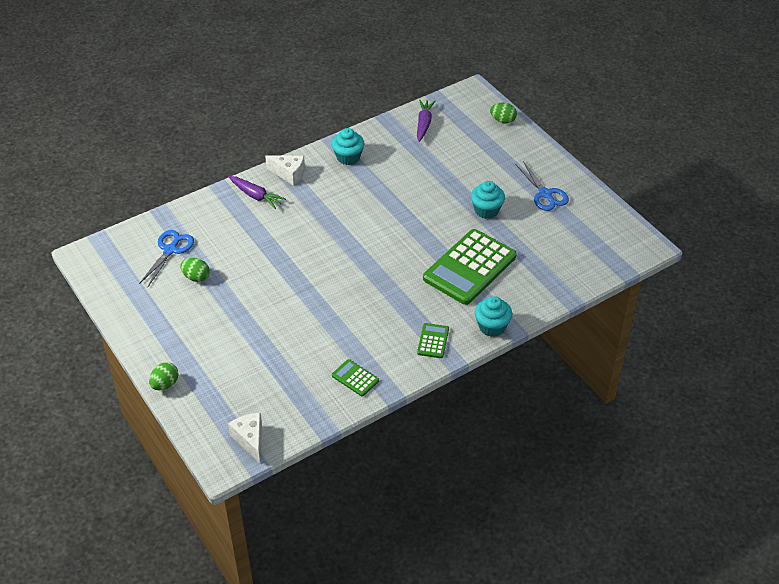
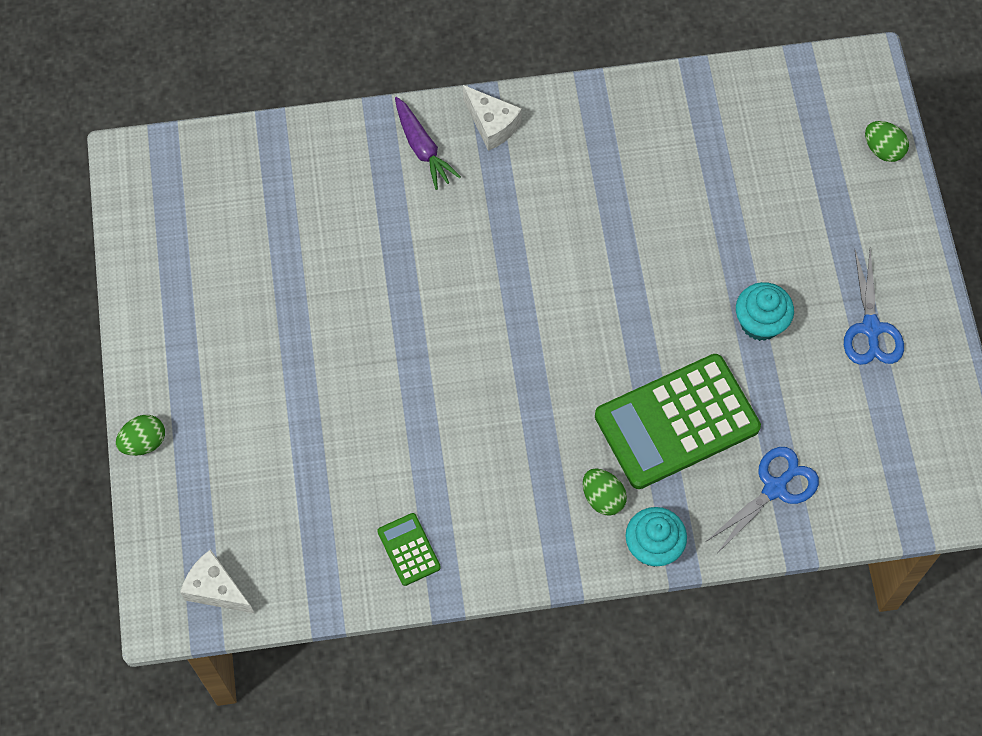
camera: 25 degrees right, 20 degrees up
(170, 250) = (254, 201): blue scissors -> blue scissors (775, 488)
(196, 277) = (268, 268): green egg -> green egg (603, 498)
(250, 440) = (216, 589): white cheese -> white cheese turned 60 degrees counterclockwise
(348, 157) = (598, 128): turquoise cupcake -> none
(424, 124) = (750, 107): purple carrot -> none
(433, 341) = (553, 533): green calculator -> none

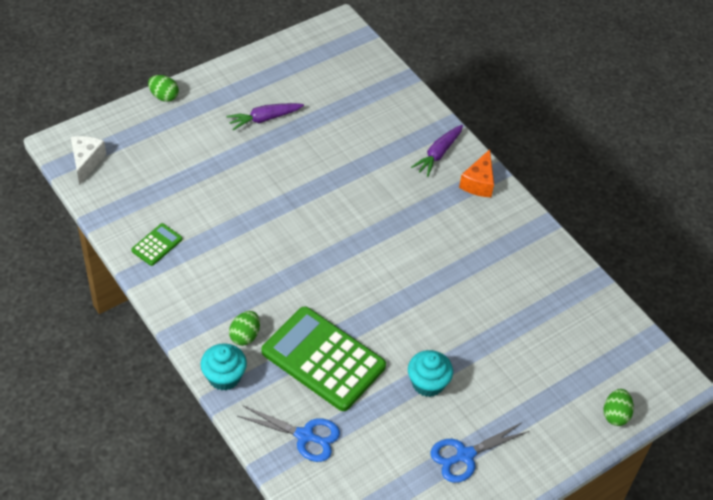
camera: 60 degrees right, 15 degrees down
(254, 329) = (264, 119): none -> purple carrot
(492, 125) = (478, 183): white cheese -> orange cheese

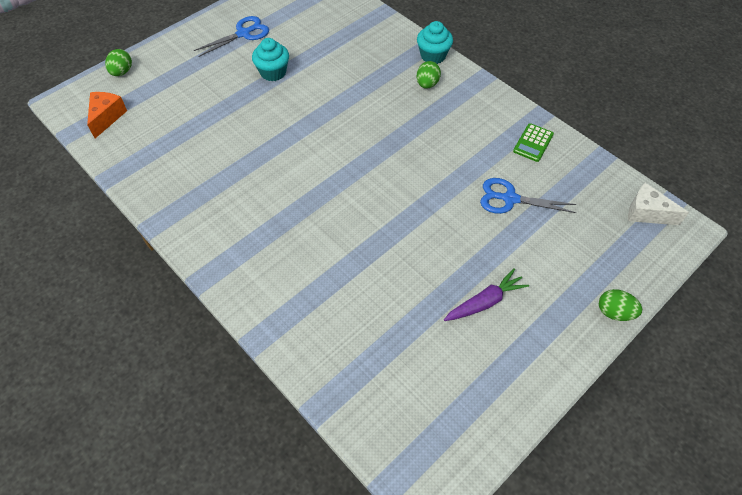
camera: 175 degrees right, 5 degrees up
(86, 162) = (646, 213): white cheese -> white cheese turned 120 degrees clockwise
(305, 436) = (362, 30): blue scissors -> blue scissors (510, 199)
(323, 359) = (359, 77): green calculator -> none
(438, 154) = (272, 290): purple carrot -> none
(478, 183) = (225, 260): orange cheese -> orange cheese (107, 117)

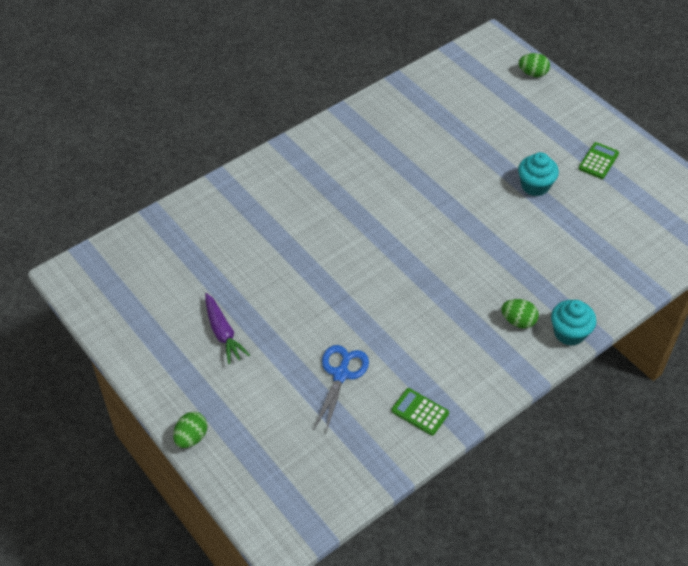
camera: 95 degrees right, 5 degrees down
(107, 117) = (470, 69): orange cheese -> none
(243, 33) = (598, 161): blue scissors -> green calculator
(646, 213) = (306, 504): white cheese -> none

